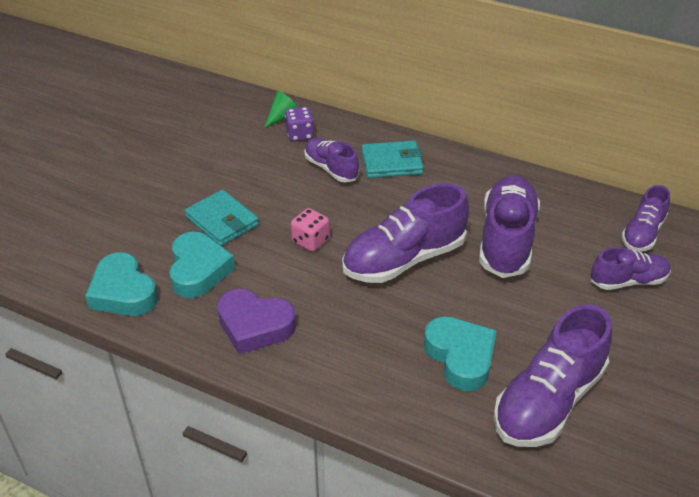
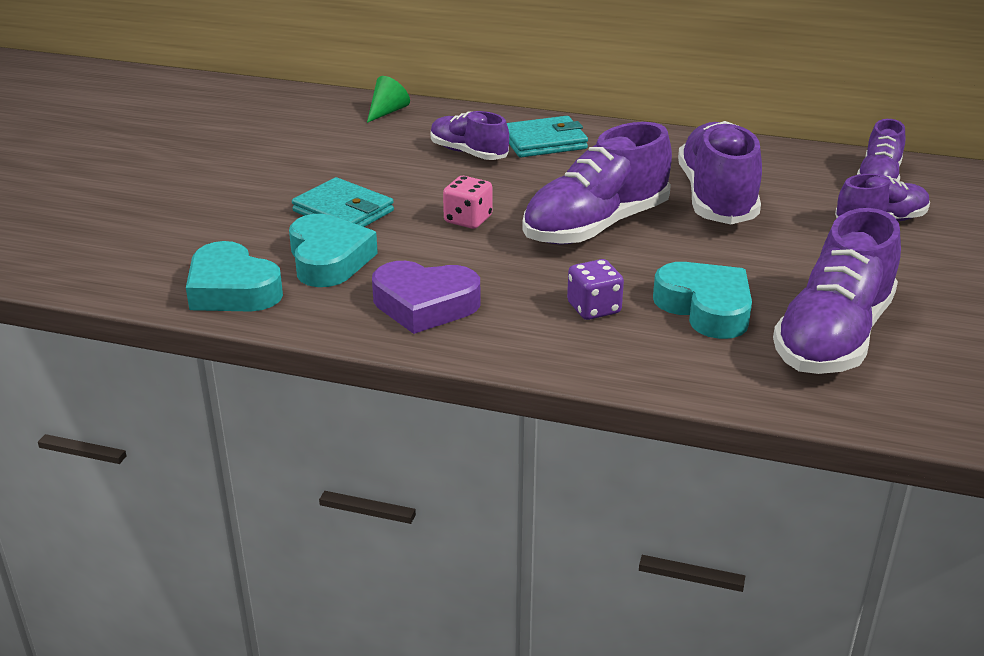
camera: 10 degrees left, 10 degrees down
(300, 135) = (416, 126): purple dice -> purple dice (594, 308)

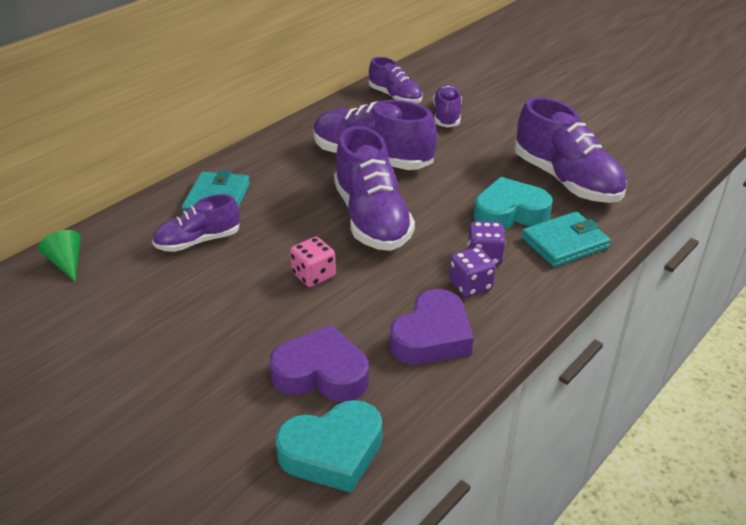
camera: 65 degrees left, 5 degrees up
(328, 259) = (321, 373): turquoise heart -> purple heart
(343, 211) = (240, 342): turquoise wallet -> turquoise wallet (564, 243)
(531, 310) = (470, 285): none -> purple dice

